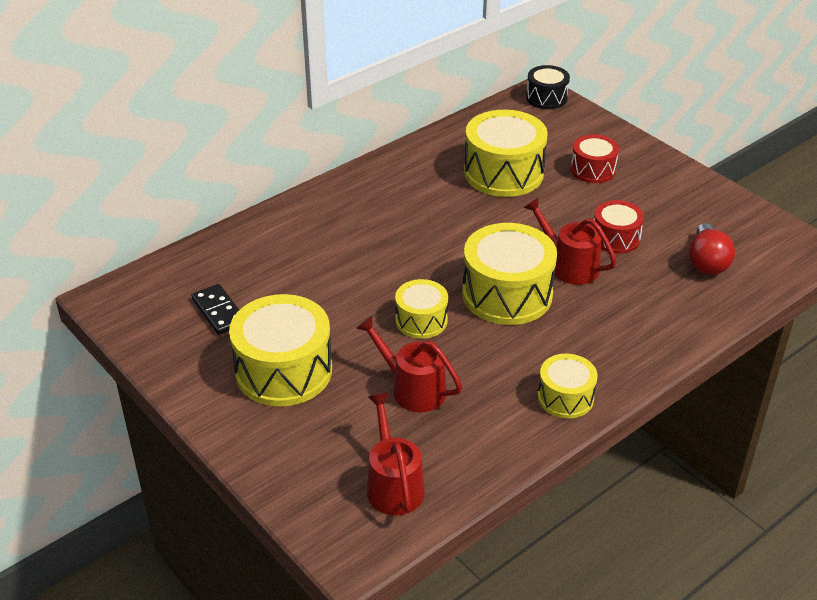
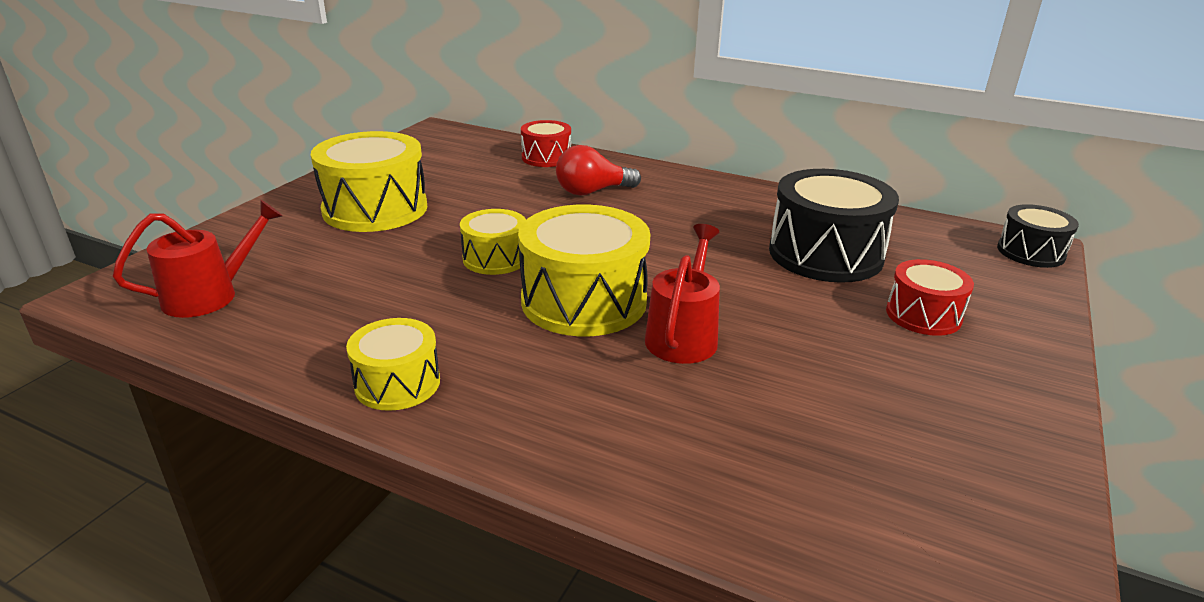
camera: 65 degrees right, 10 degrees down
(219, 312) = (446, 168): black domino -> none
(412, 389) = (373, 276): red watering can -> none
(503, 173) = (825, 254): yellow drum -> black drum
(615, 238) = (786, 363): red drum -> red drum (546, 157)
(706, 262) = (824, 470): red light bulb -> red light bulb (592, 192)

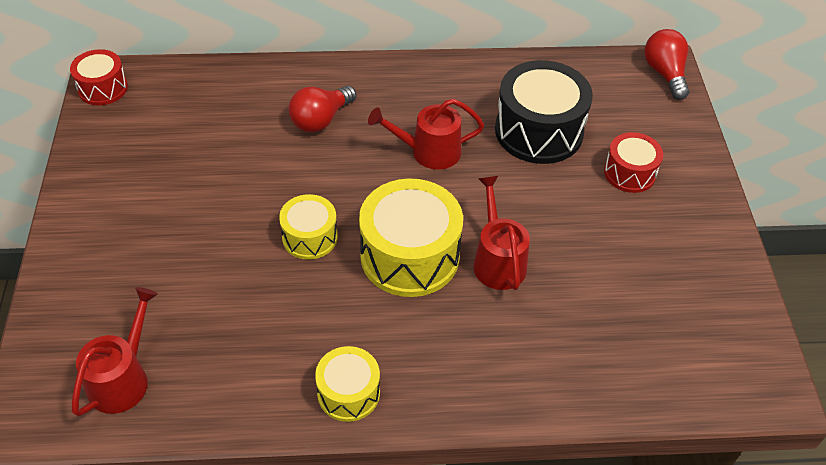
camera: 30 degrees left, 20 degrees up
(375, 209) = (156, 217): yellow drum -> none
(546, 157) = (245, 84): red drum -> red drum (103, 88)
(681, 237) = (429, 152): none -> red watering can
(1030, 252) = (665, 73): black drum -> red light bulb

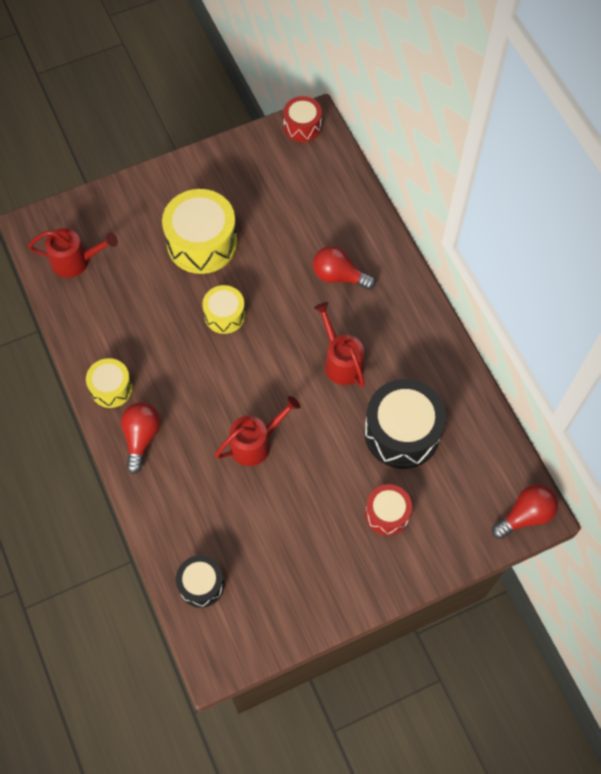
camera: 70 degrees right, 15 degrees up
(409, 256) = (235, 384): yellow drum -> yellow drum (202, 243)
(439, 379) = (141, 437): none -> red light bulb
(668, 374) = (201, 584): none -> black drum

